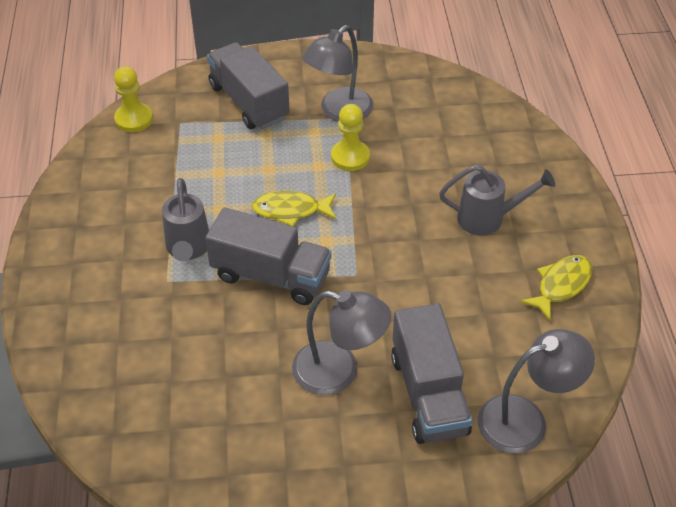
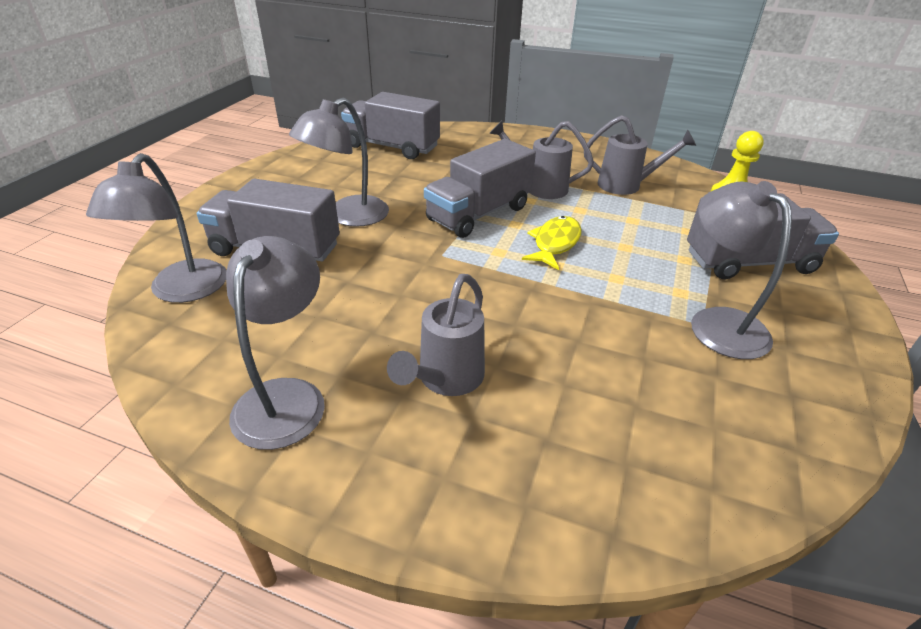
camera: 115 degrees right, 10 degrees down
(148, 188) = (626, 185): none -> grey watering can
(150, 420) = (392, 147): none -> grey truck
(350, 157) = (622, 304): yellow pawn -> none
(561, 285) = (286, 397): yellow fish -> grey lamp

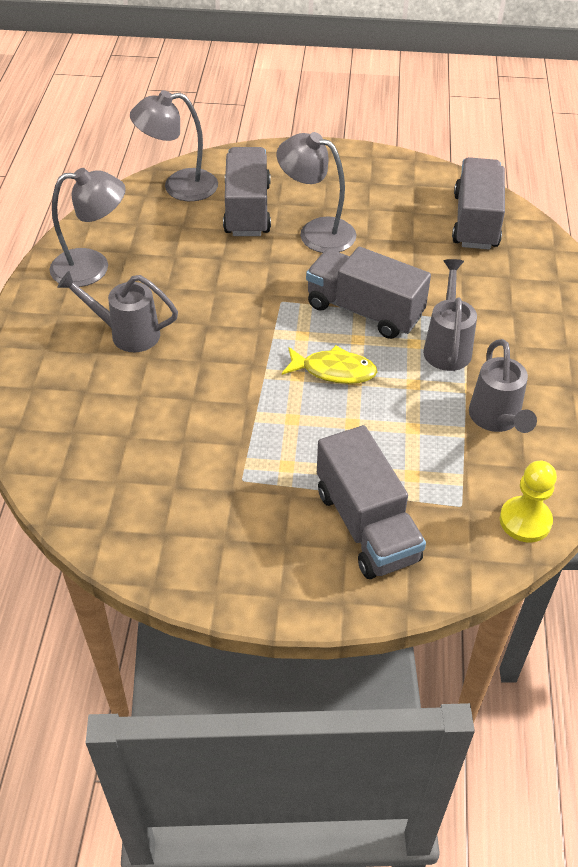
camera: 75 degrees right, 10 degrees up
(717, 322) = (247, 491): grey lamp -> none

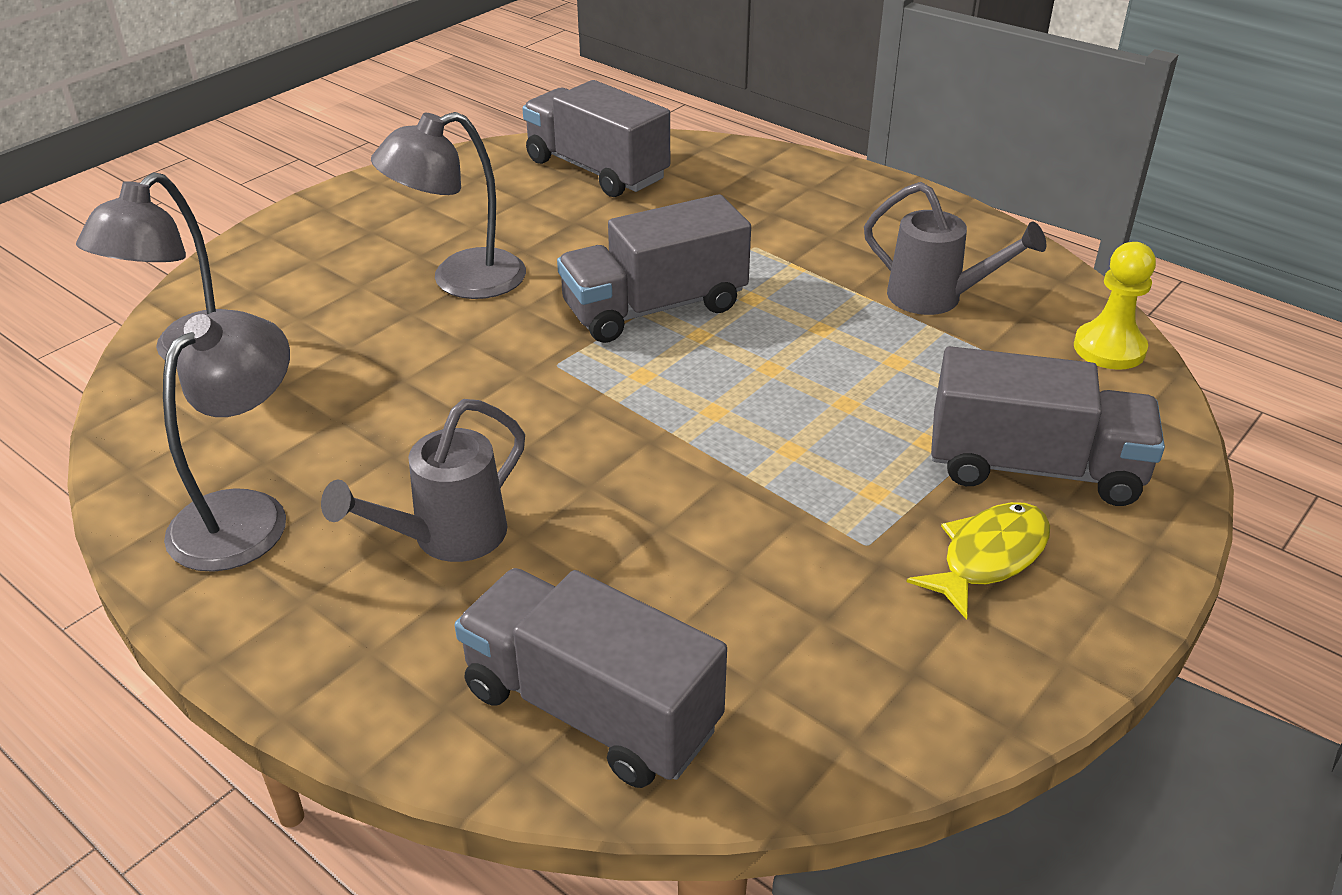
camera: 55 degrees left, 10 degrees down
(247, 210) = (335, 314): grey truck -> grey truck (591, 709)
(334, 371) = (737, 377): yellow fish -> yellow fish (989, 557)
(447, 346) = (784, 278): grey watering can -> none

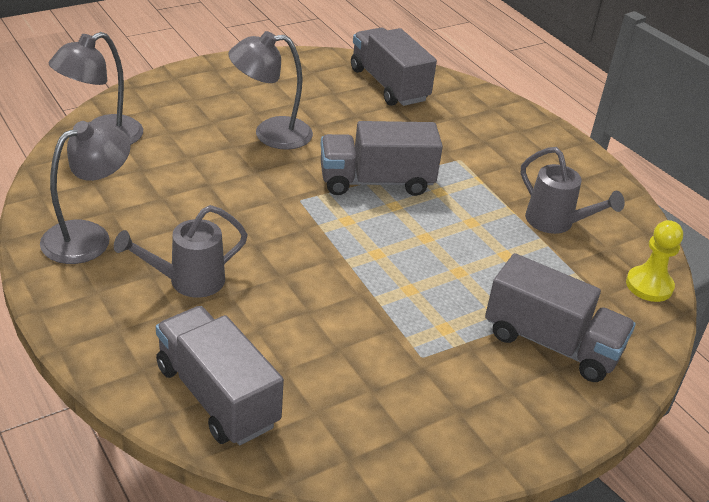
camera: 15 degrees right, 0 degrees up
(989, 557) = (490, 386): yellow fish -> none

